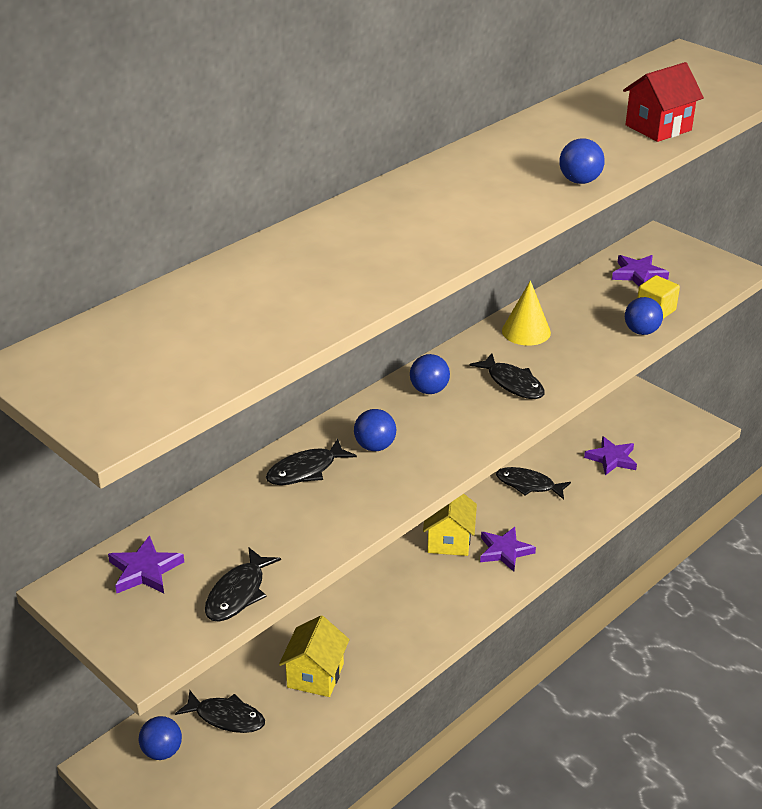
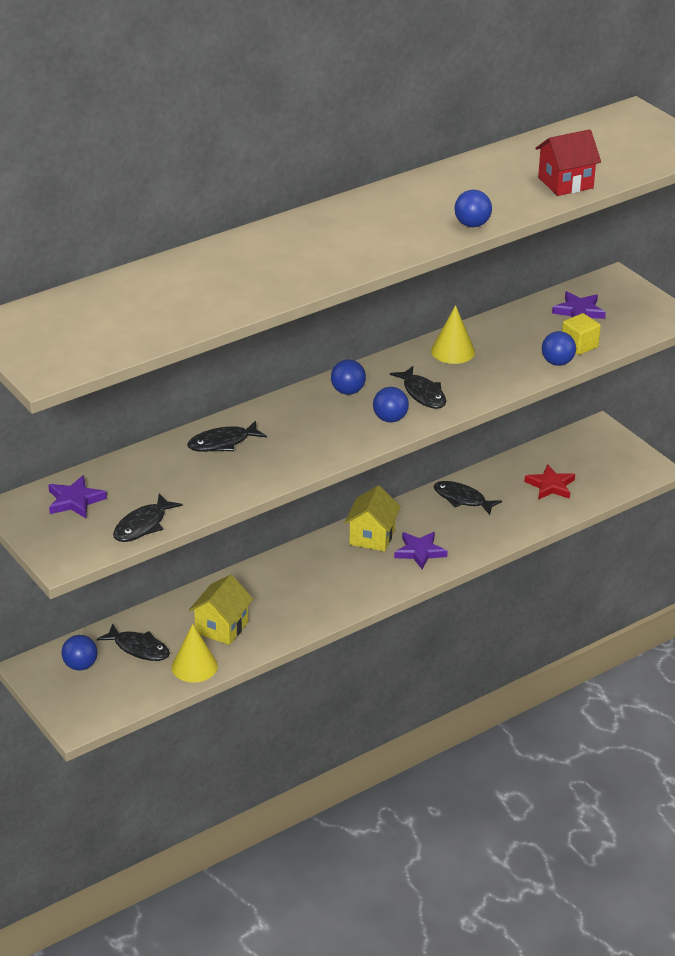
camera: 10 degrees right, 0 degrees up
(296, 732) = (194, 666): none -> yellow cone
(375, 446) = (286, 431): blue ball -> blue ball (390, 419)
(612, 459) = (550, 486): purple star -> red star

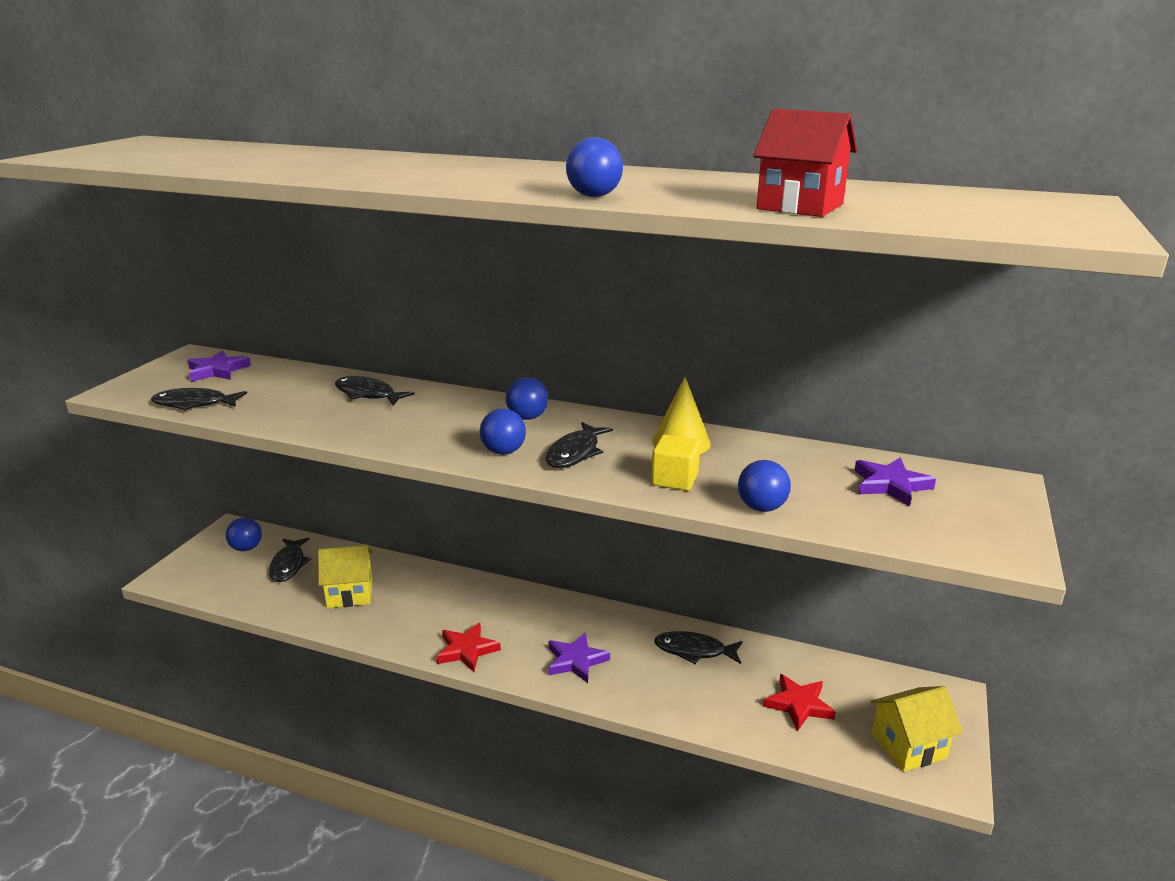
camera: 55 degrees right, 10 degrees down
(194, 666) = (281, 603): yellow cone -> none
(357, 594) = (467, 650): none -> red star
(372, 537) = (567, 620): yellow house -> yellow house (908, 746)
(462, 499) = (694, 650): black fish -> black fish turned 75 degrees counterclockwise
(579, 345) = (822, 509): yellow cube -> yellow cube (674, 480)

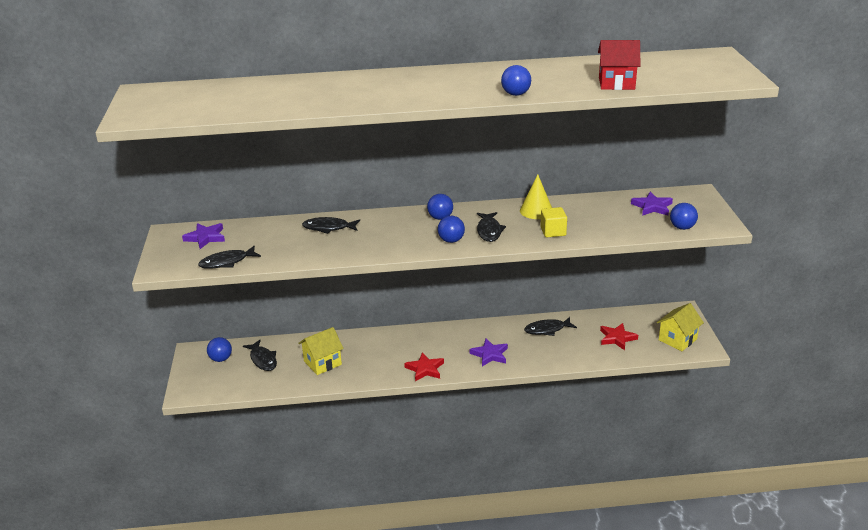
camera: 25 degrees left, 5 degrees up
(761, 508) = (606, 234): blue ball -> blue ball (682, 227)

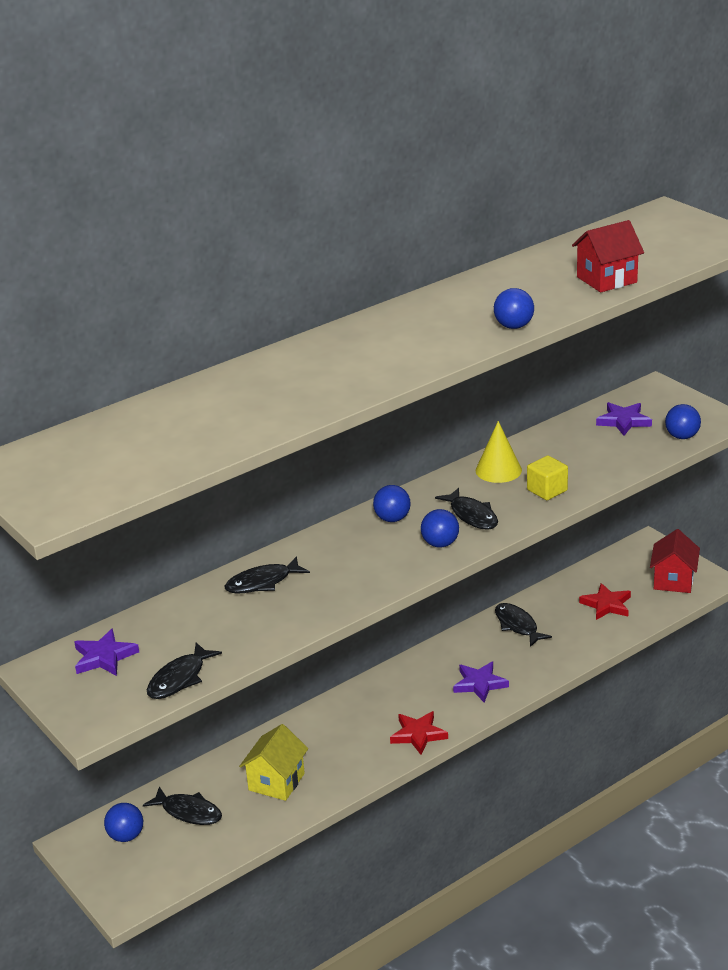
camera: 30 degrees left, 0 degrees up
(547, 330) = (517, 625): black fish -> black fish turned 105 degrees clockwise
(677, 339) = (673, 581): yellow house -> red house

